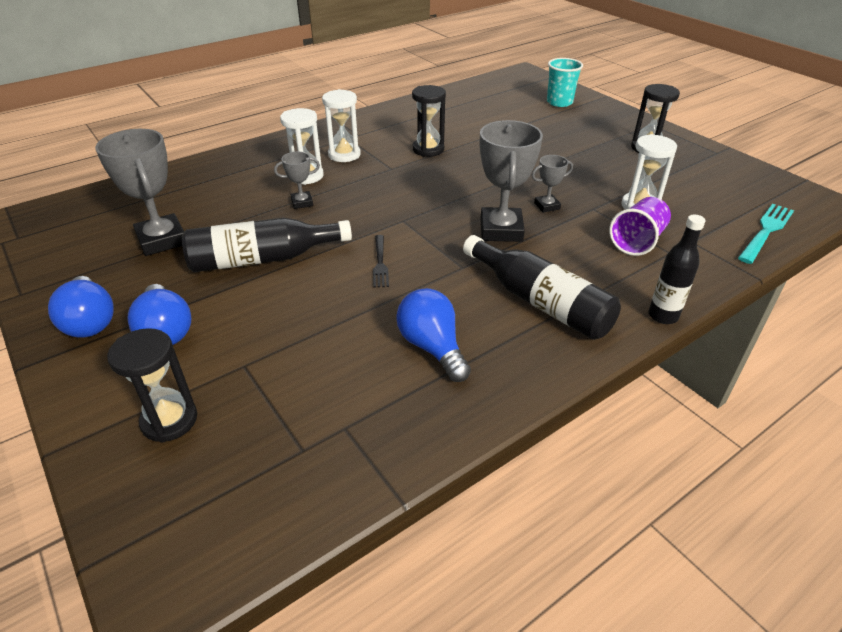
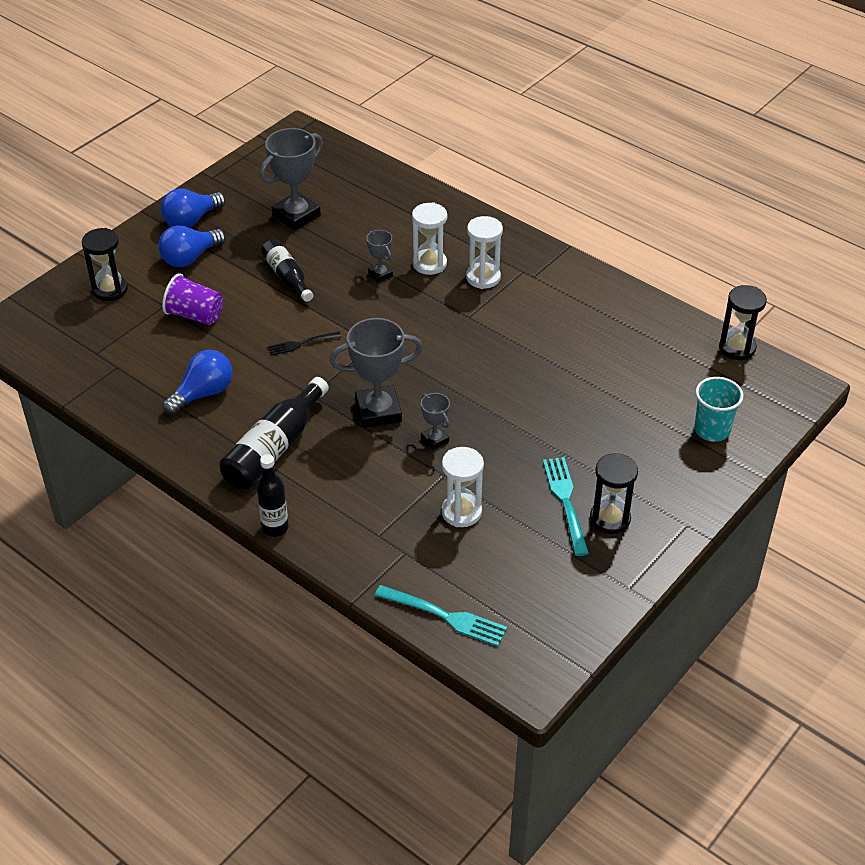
camera: 75 degrees right, 5 degrees up
(263, 259) = (287, 277): black bottle -> black bottle, size x0.65
(428, 149) = (522, 335): black hourglass -> black hourglass (737, 348)
(628, 161) = (565, 502): none -> turquoise fork
(637, 241) = (390, 510): purple cup -> purple cup (195, 315)

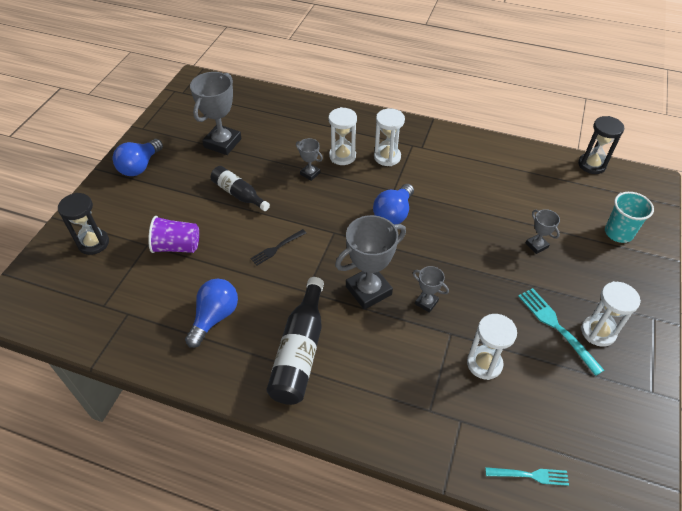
camera: 20 degrees left, 5 degrees up
(190, 258) = (152, 198): blue light bulb -> blue light bulb (393, 214)
(275, 528) = (338, 433): black bottle -> none
(445, 616) = (530, 475): turquoise fork -> turquoise fork, size x0.64
(601, 417) = (536, 245): none -> grey trophy
(610, 519) = (598, 332): black hourglass -> white hourglass

